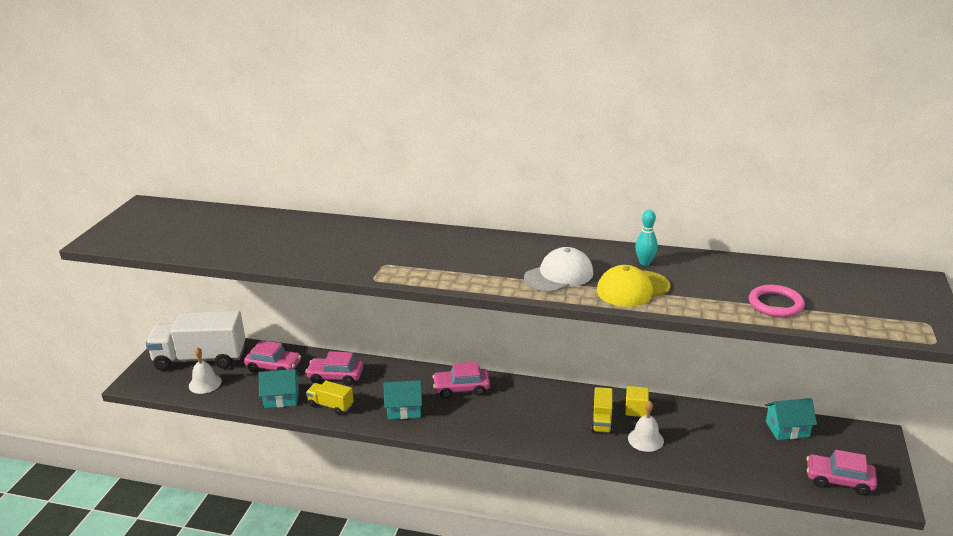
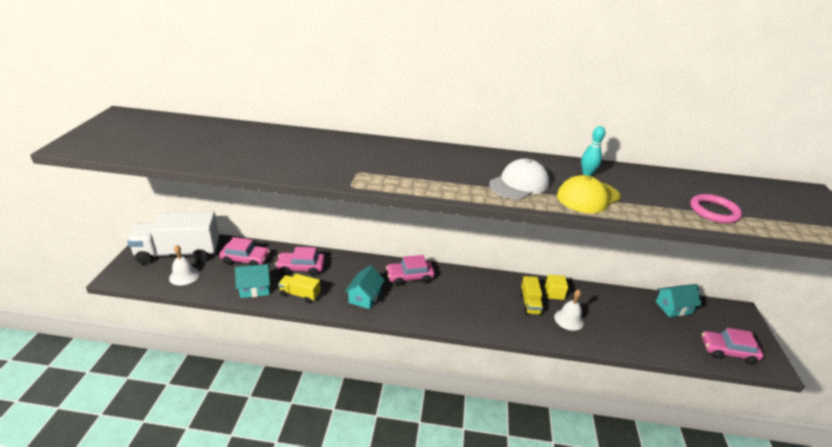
camera: 10 degrees left, 5 degrees up
(404, 410) = (365, 297): turquoise house -> turquoise house turned 60 degrees counterclockwise

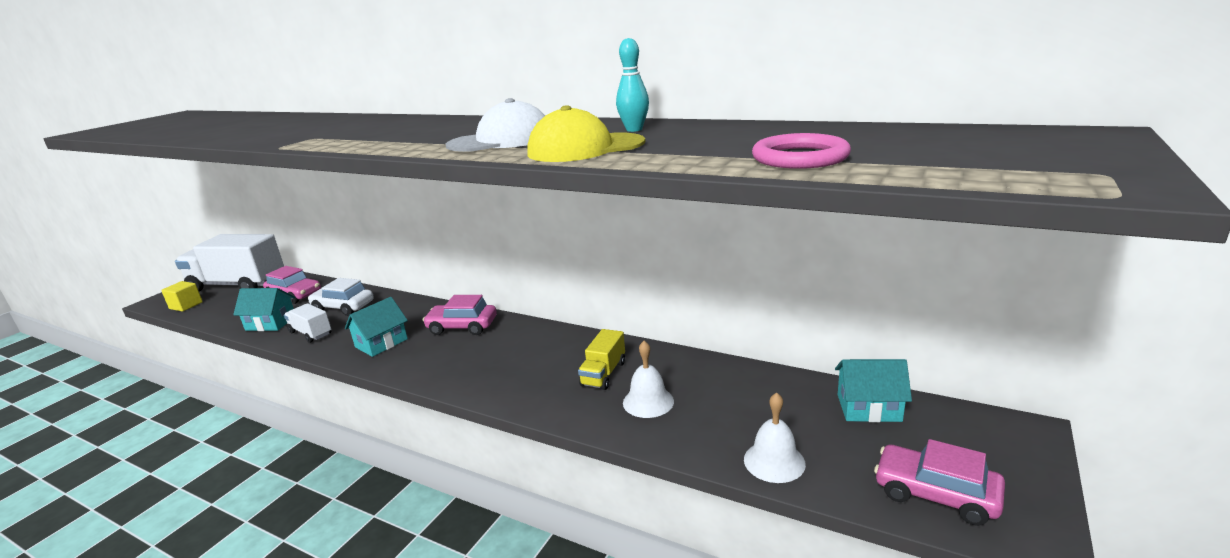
camera: 25 degrees right, 10 degrees down
(184, 276) = (217, 305): white bell -> white bell (774, 461)
(300, 294) = (311, 333): yellow truck -> white truck
(301, 268) = (343, 307): pink car -> white car
(554, 293) = (657, 365): yellow cube -> yellow cube (186, 305)

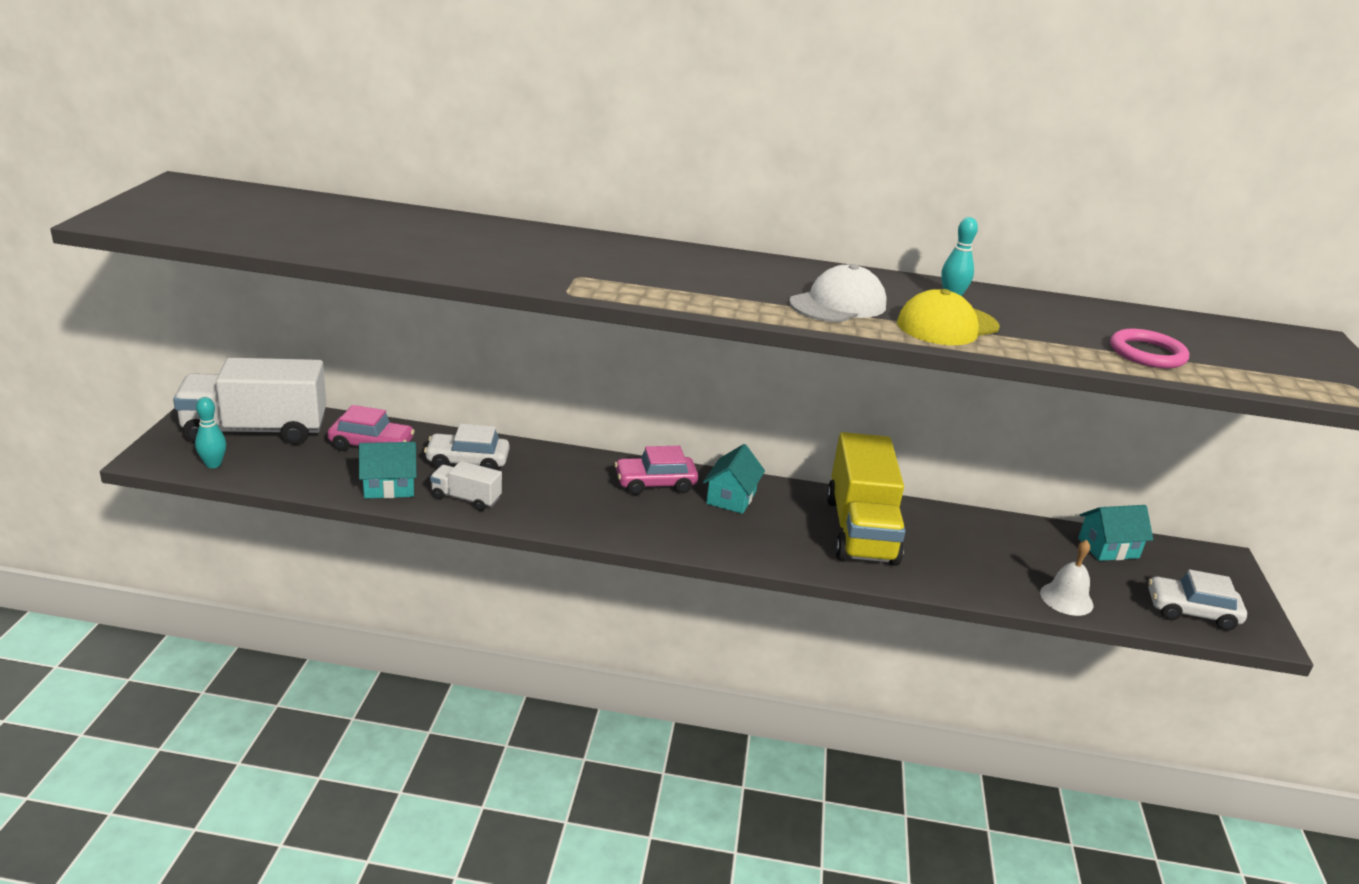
camera: 25 degrees left, 5 degrees up
(186, 305) = (213, 464): yellow cube -> turquoise bowling pin
(381, 343) = (577, 508): turquoise house -> turquoise house (731, 497)
(603, 374) = (860, 530): yellow truck -> yellow truck, size x2.12
(648, 402) = (925, 555): white bell -> none
(935, 494) = (1191, 612): pink car -> white car

